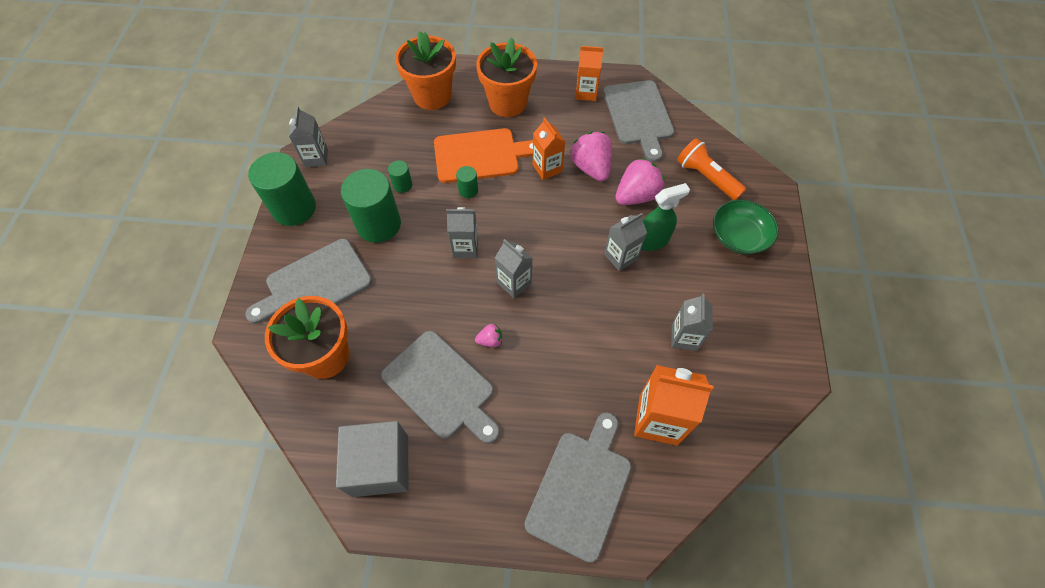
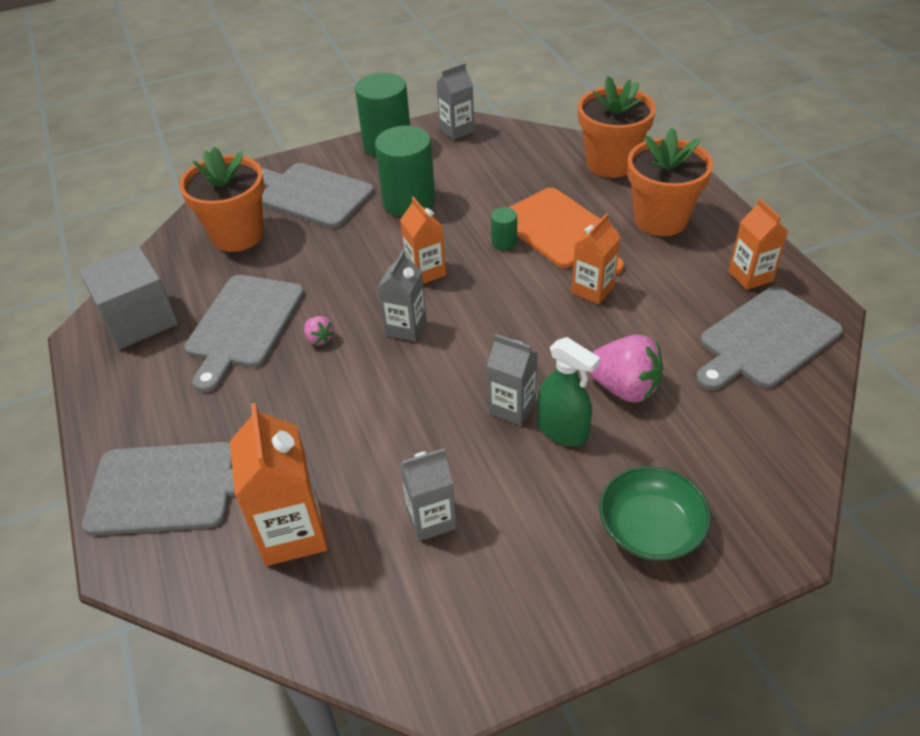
camera: 65 degrees right, 15 degrees down
(402, 185) = (471, 195): green cylinder -> none
(465, 248) = (425, 272): grey carton -> orange carton
(591, 168) = (629, 327): pink strawberry -> none
(706, 177) = (725, 452): orange flashlight -> none

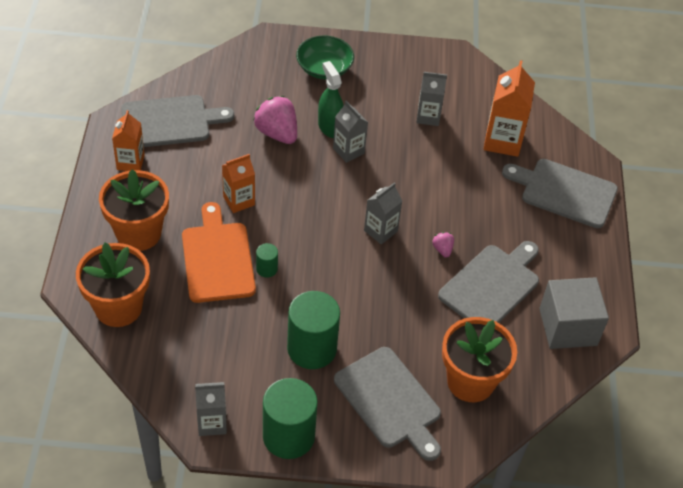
camera: 160 degrees left, 5 degrees up
(425, 272) = (341, 270): orange carton -> none

